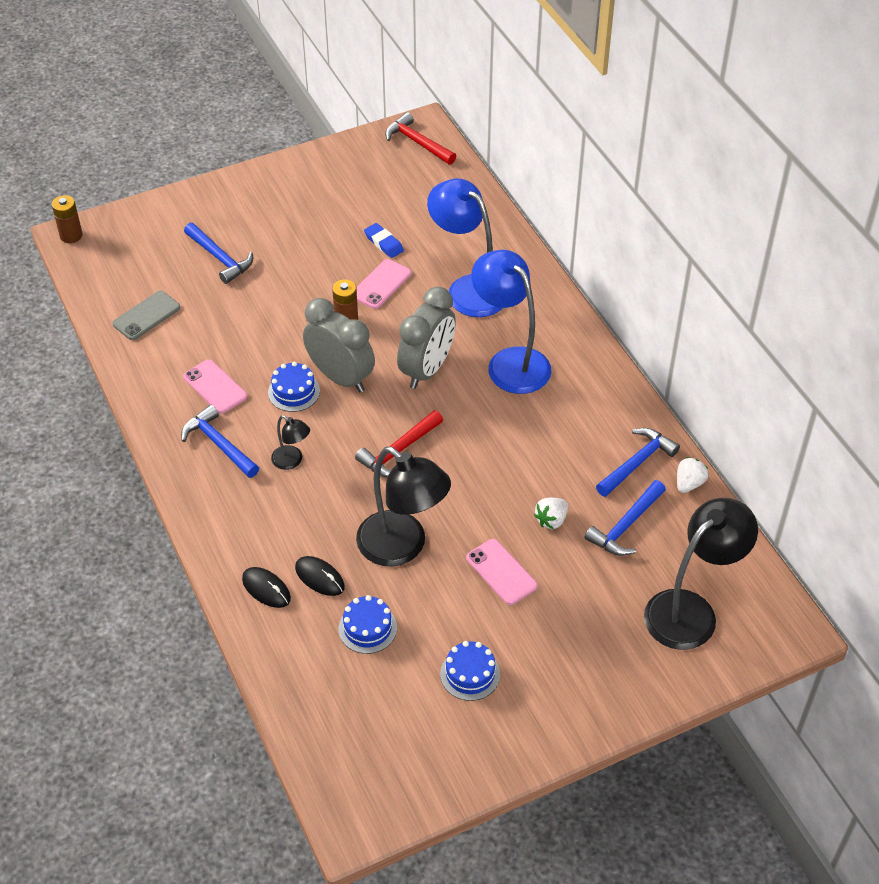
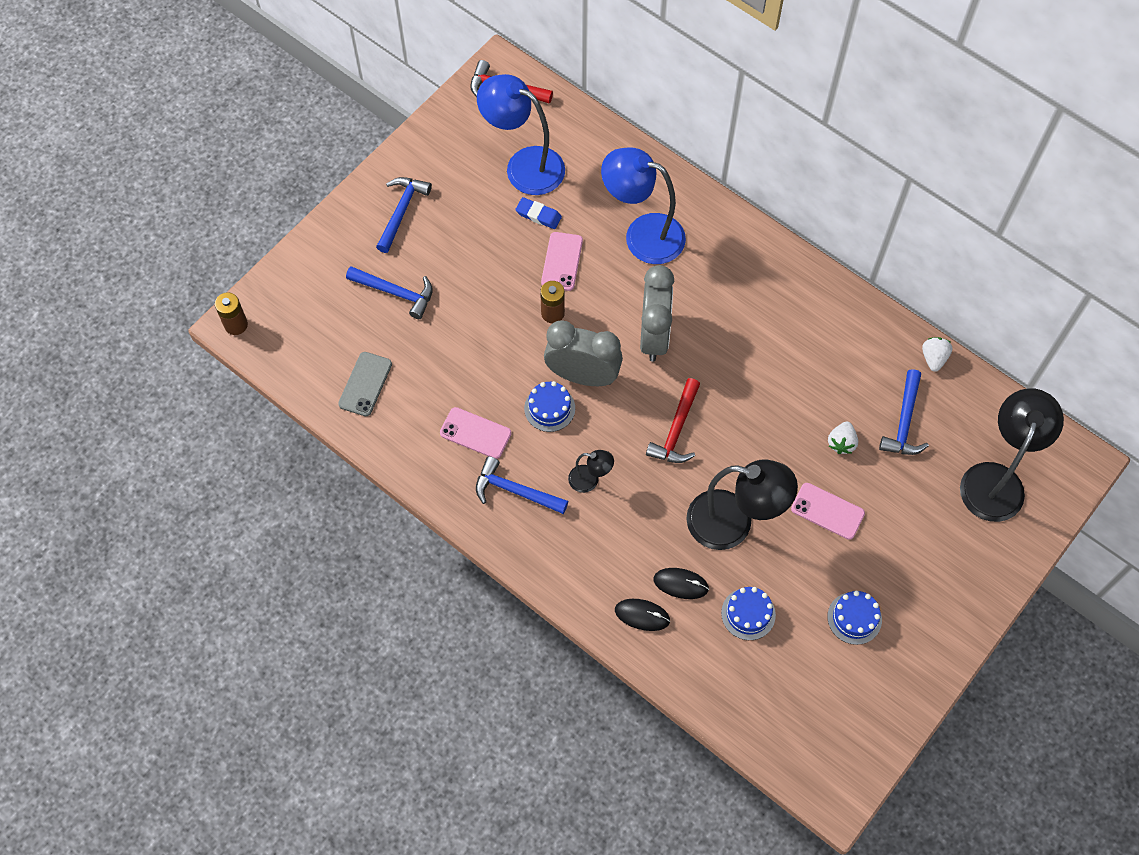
camera: 25 degrees left, 15 degrees up
(510, 362) = (721, 297): blue lamp -> blue lamp (524, 165)
(637, 462) = (881, 355): blue hammer -> blue hammer (401, 211)

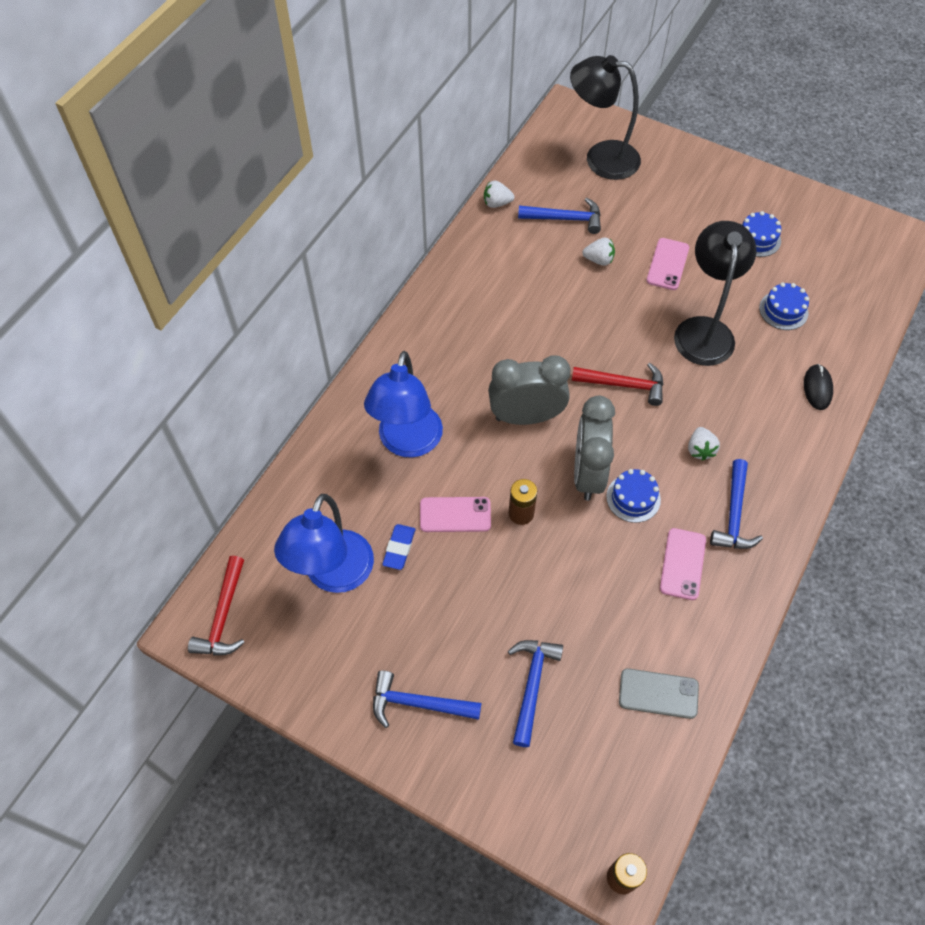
camera: 100 degrees left, 5 degrees down
(590, 480) = (700, 449): black lamp -> white strawberry
(680, 584) = (776, 362): black mouse -> none

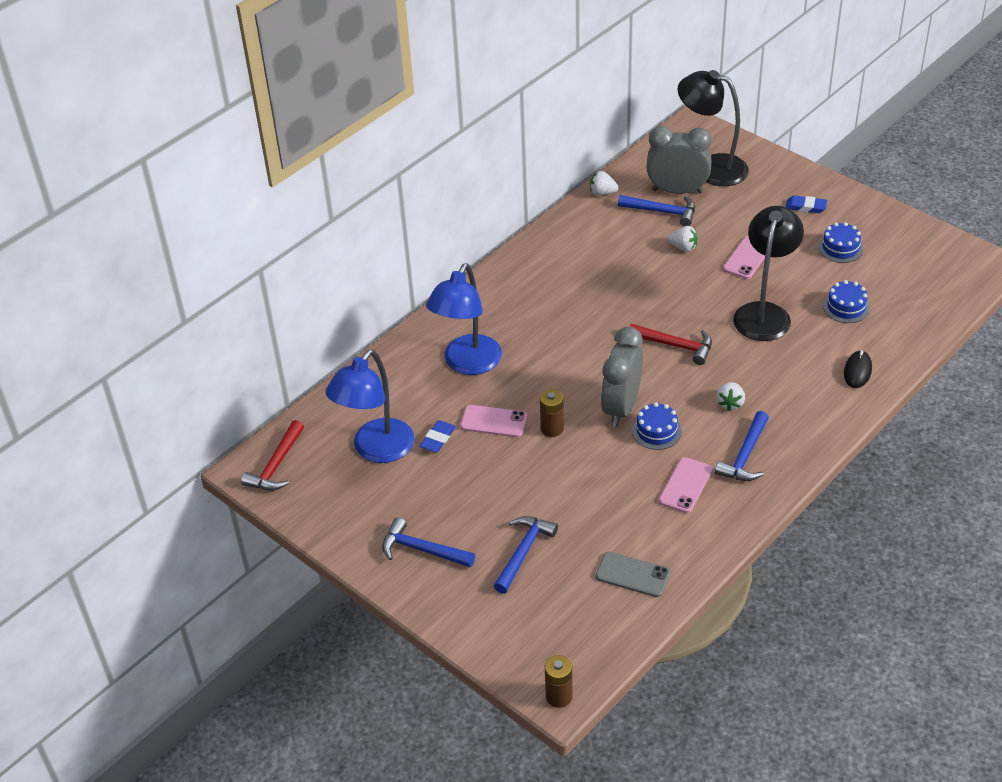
camera: 15 degrees right, 15 degrees down
(526, 416) = (579, 358): grey clock -> grey clock (677, 191)
(709, 194) = (805, 207): none -> blue eraser

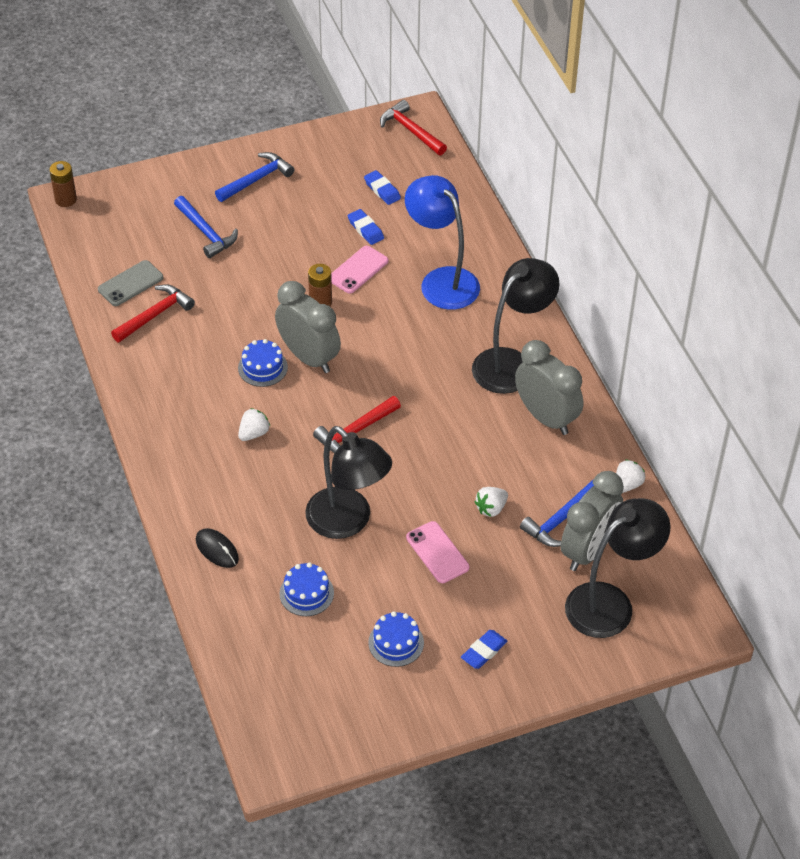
camera: 115 degrees right, 5 degrees up
(376, 450) = (382, 190): blue lamp -> blue eraser
(531, 289) = (511, 363): none -> black lamp
(572, 252) = (546, 417): none -> grey clock
(656, 535) = (155, 315): none -> red hammer
(685, 485) = (189, 357): pink phone -> none
(730, 403) = (254, 433): white strawberry -> white strawberry turned 90 degrees clockwise
(745, 456) = (187, 411): blue hammer -> none

